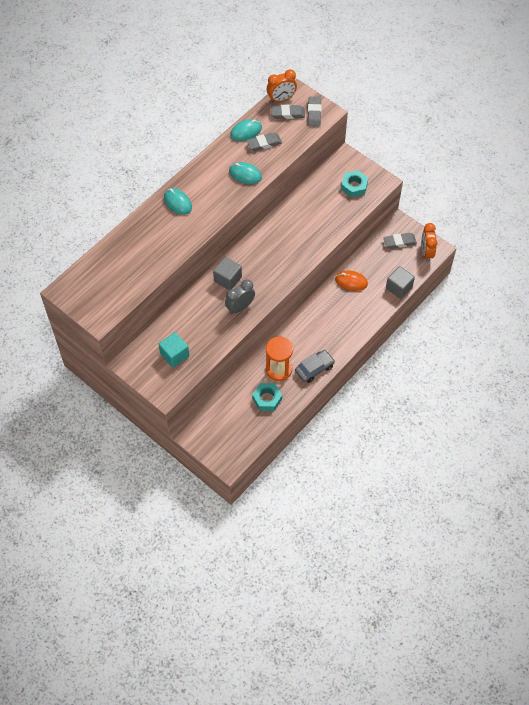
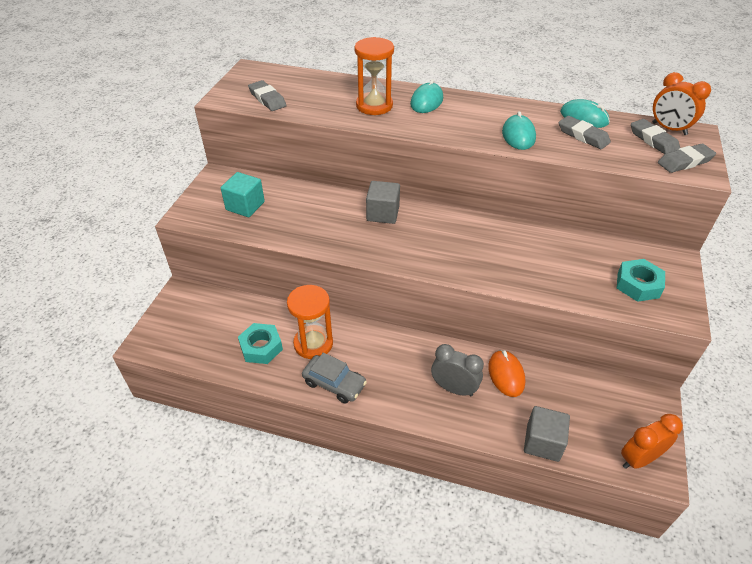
camera: 65 degrees right, 15 degrees down
(165, 234) = (374, 106): none -> orange hourglass
(240, 307) = (347, 237): grey clock -> grey clock (454, 388)
(399, 242) = (624, 412): grey eraser -> grey eraser (267, 99)

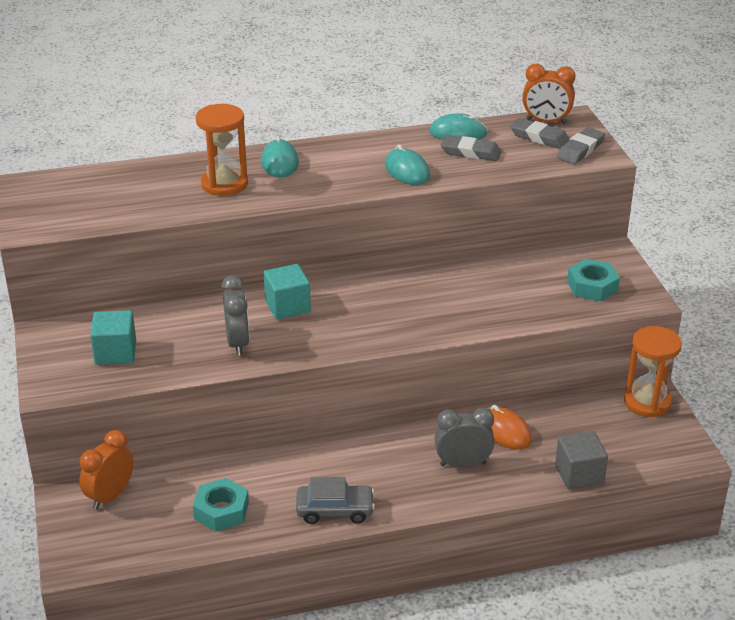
camera: 30 degrees left, 10 degrees down
(267, 99) = (87, 213): grey eraser -> none
(313, 343) = (279, 483): orange hourglass -> orange hourglass (647, 402)
(327, 229) = (237, 343): none -> grey clock
(383, 213) = (287, 306): grey cube -> turquoise cube
(639, 459) = (670, 452): orange clock -> orange clock (110, 496)

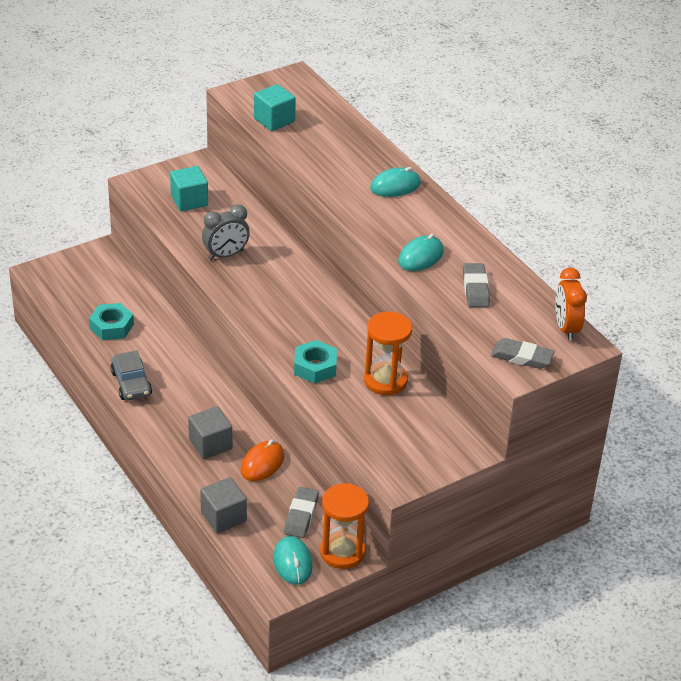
camera: 70 degrees right, 5 degrees up
(110, 496) = (109, 271): orange clock -> none
(224, 184) = (345, 166): orange hourglass -> orange hourglass (385, 380)
(287, 306) = (285, 270): turquoise cube -> turquoise cube (274, 120)
(458, 133) = (507, 276): turquoise mouse -> turquoise mouse (293, 563)
(463, 464) = (210, 444): grey clock -> grey cube
(539, 137) = (530, 328): grey eraser -> grey eraser (301, 515)
(592, 286) = (402, 443): turquoise nut -> turquoise nut (315, 367)

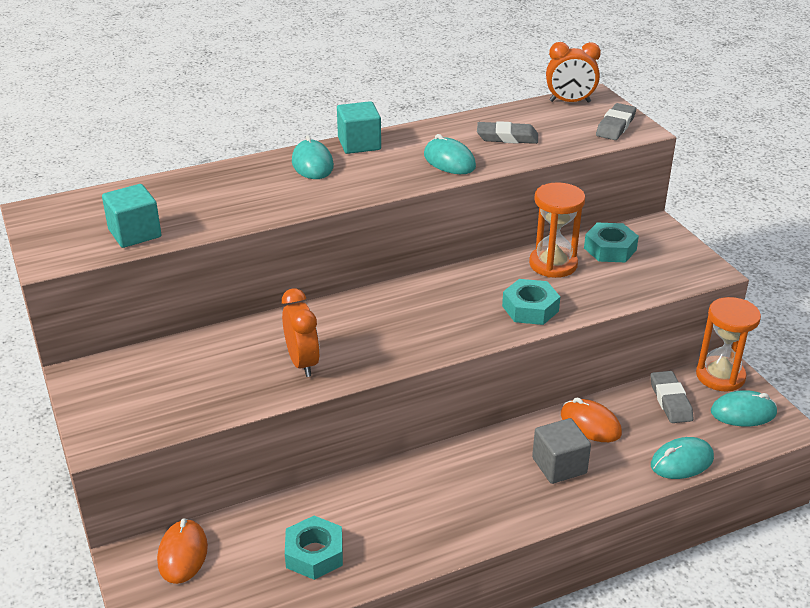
camera: 80 degrees left, 5 degrees down
(108, 270) = (182, 554): none -> orange mouse
(131, 383) = (439, 536): grey car -> none
(189, 200) = (168, 389): turquoise cube -> turquoise cube (359, 144)
(223, 517) = (681, 462): grey cube -> turquoise mouse
(226, 255) = (302, 363): grey clock -> orange clock
(301, 515) = (670, 400): grey eraser -> grey eraser turned 60 degrees clockwise
(420, 417) = (610, 249): none -> turquoise nut

